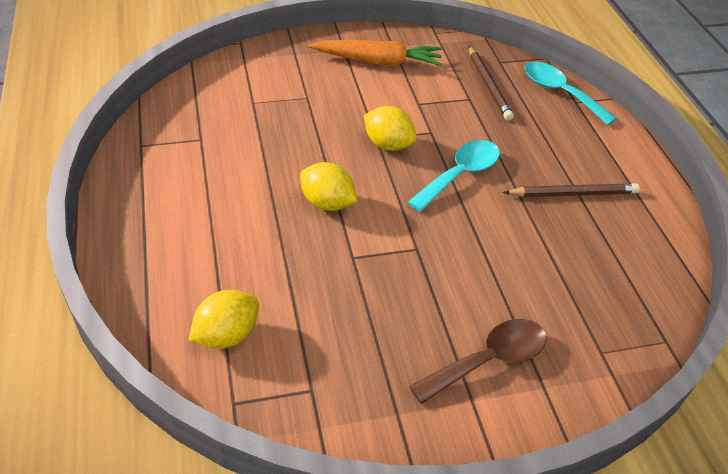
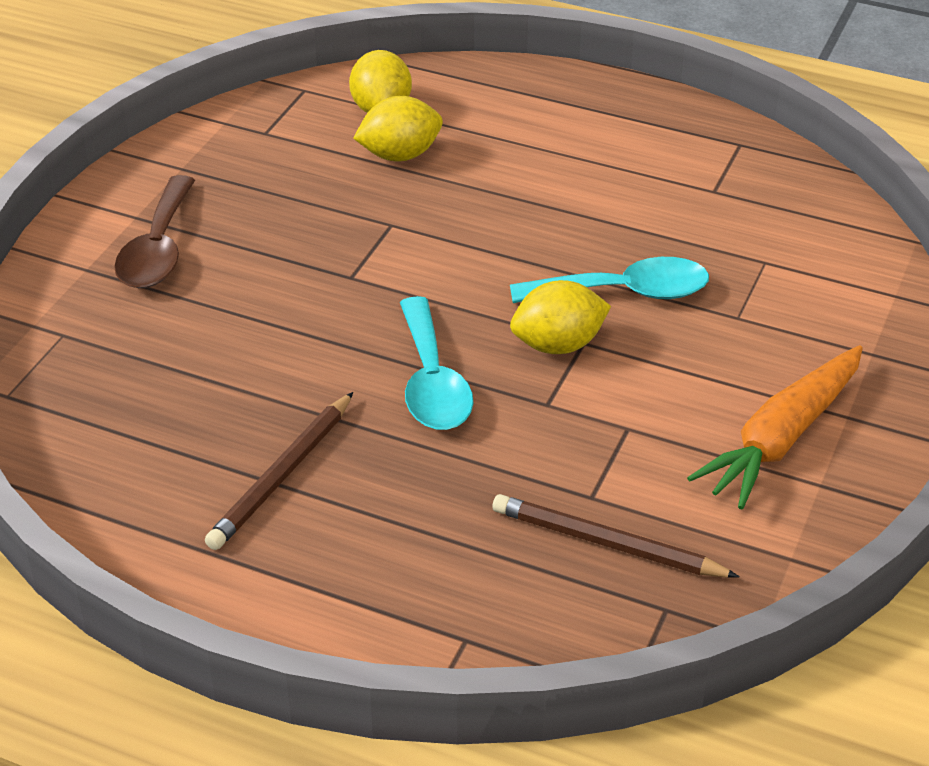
camera: 130 degrees right, 5 degrees down
(327, 203) = (496, 241): yellow lemon -> yellow lemon (400, 155)
(560, 92) = (508, 633): turquoise spoon -> turquoise spoon (624, 292)

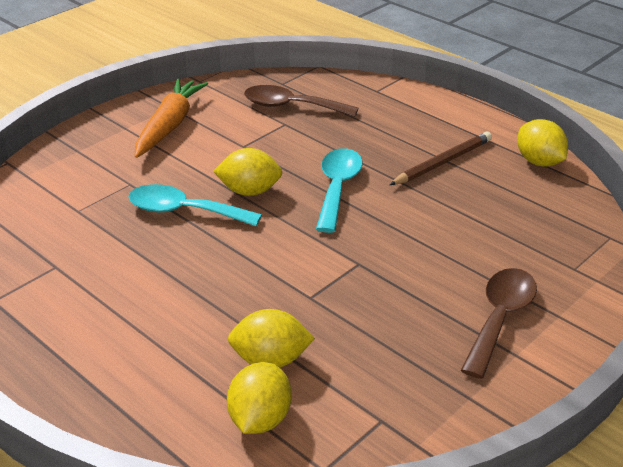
camera: 160 degrees left, 5 degrees down
(115, 518) = (539, 162): none -> yellow lemon
(607, 543) = (291, 106): brown pencil -> brown spoon
(781, 438) = (169, 126): orange carrot -> orange carrot turned 45 degrees counterclockwise

